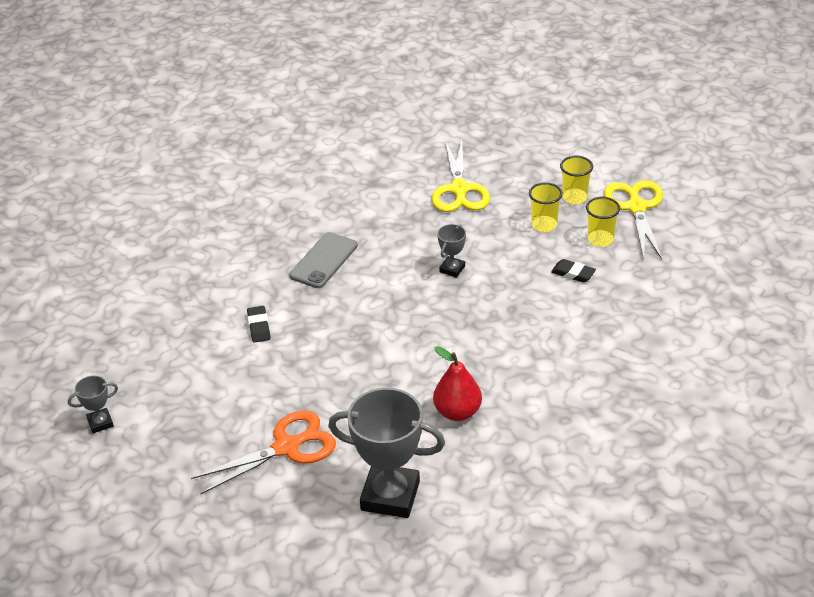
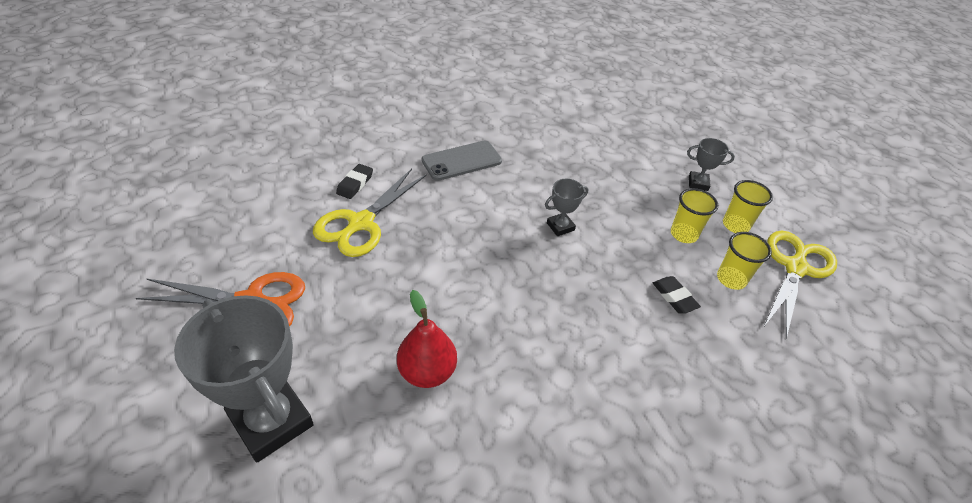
camera: 30 degrees right, 5 degrees up
(100, 423) = (159, 189): grey trophy -> grey trophy (698, 183)
(459, 190) = (630, 164): yellow scissors -> yellow scissors (360, 223)

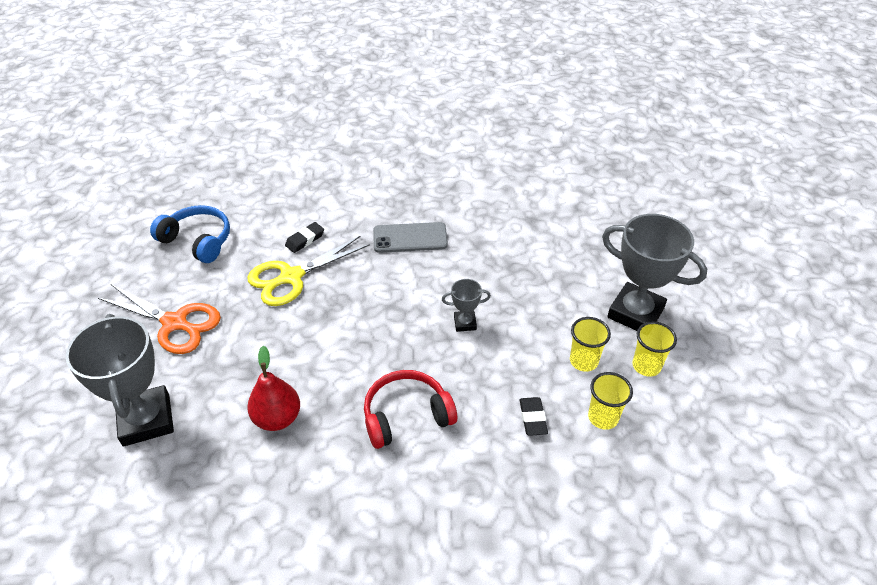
camera: 25 degrees right, 0 degrees up
(232, 209) = (198, 241): none -> blue headphones
(559, 329) = (406, 416): none -> red headphones
(698, 183) = (635, 313): grey trophy -> grey trophy, size x2.15
(795, 268) = (682, 425): yellow scissors -> none

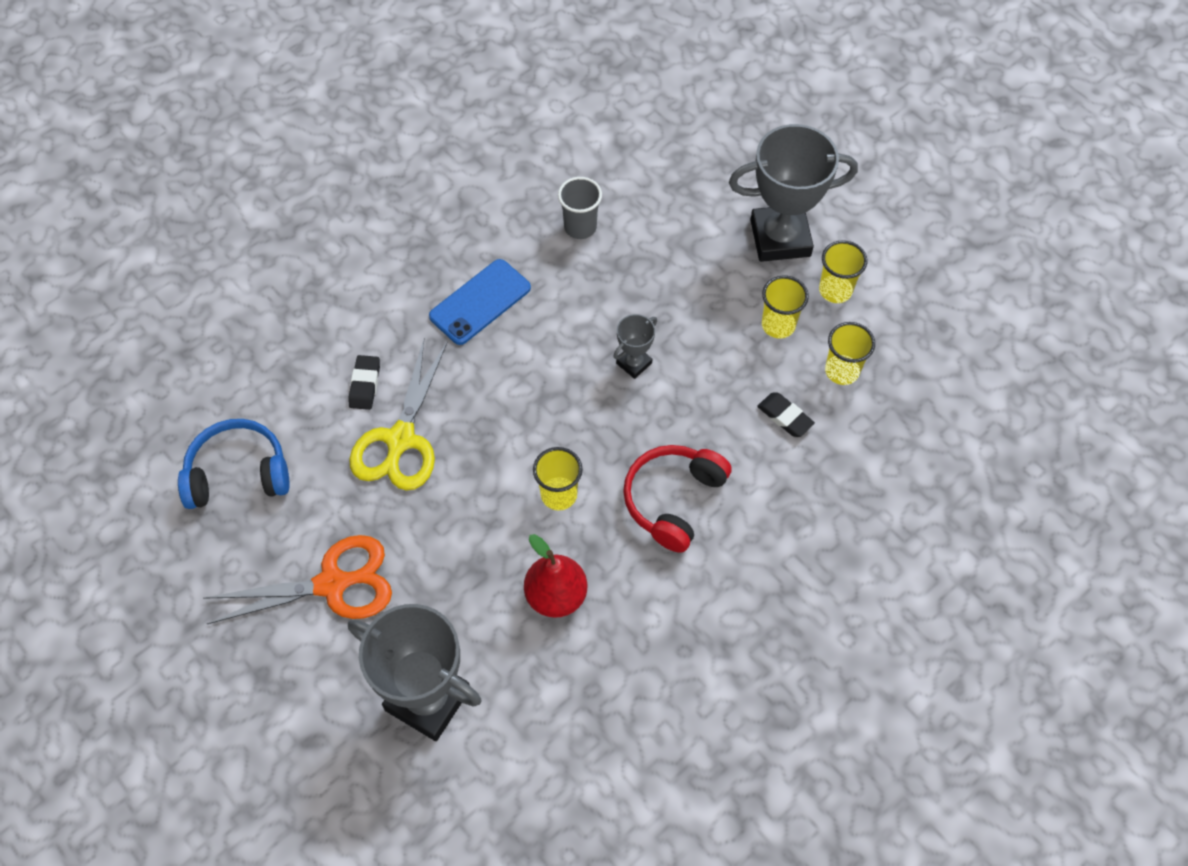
camera: 40 degrees left, 15 degrees up
(342, 363) = (559, 495): none -> yellow cup
(410, 238) = (480, 302): grey phone -> blue phone
(508, 235) = (580, 227): none -> grey cup

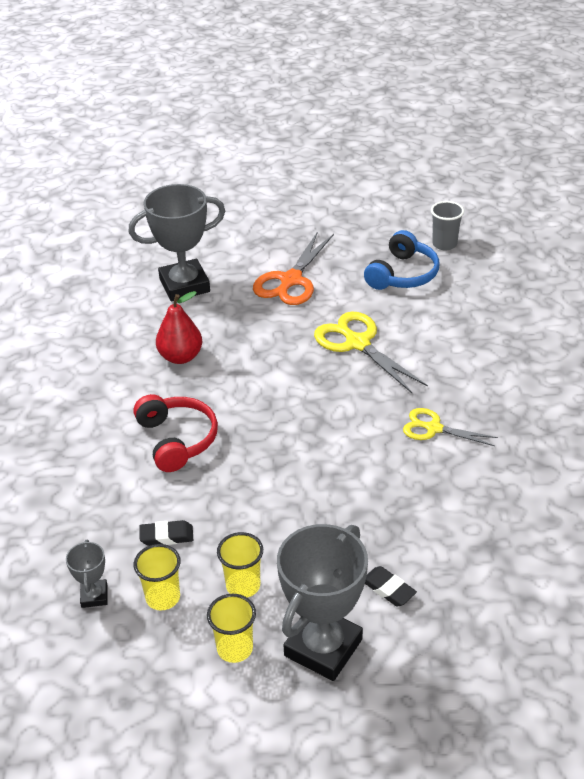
camera: 130 degrees right, 20 degrees down
(365, 385) = (416, 346): black eraser -> black eraser (388, 589)
(480, 302) = (433, 428): blue phone -> yellow scissors
(559, 495) = (242, 390): yellow cup -> none
(580, 227) = (455, 520): grey cup -> grey cup (444, 244)
(634, 363) = (299, 480): grey trophy -> grey trophy (94, 596)

